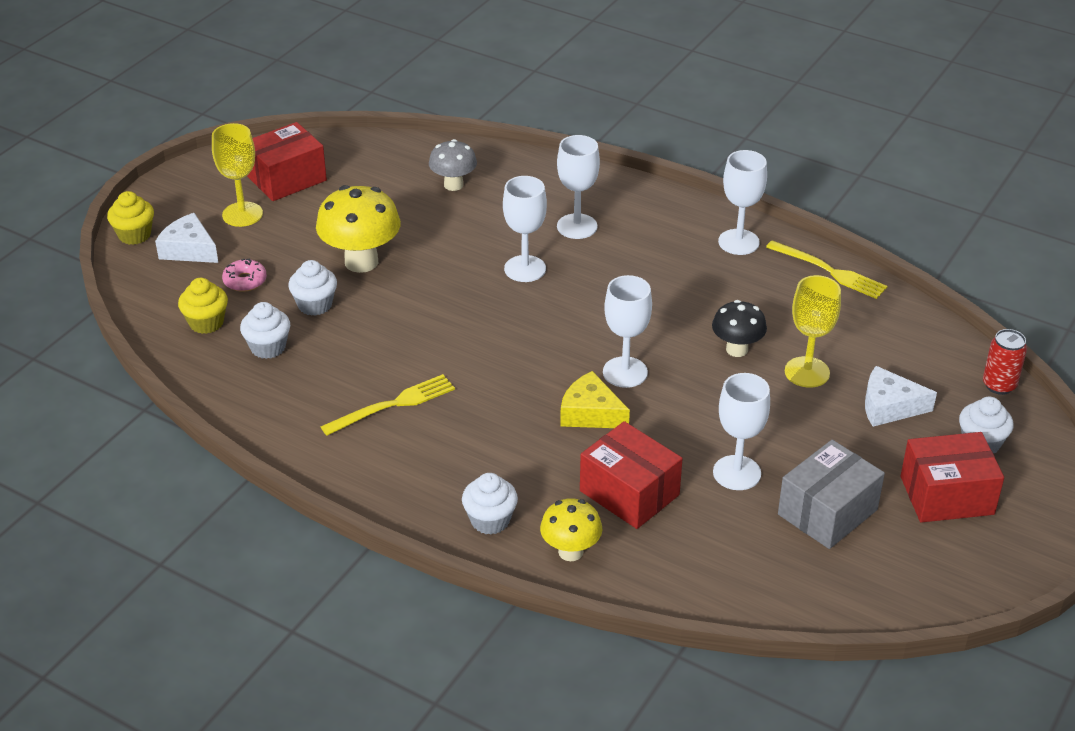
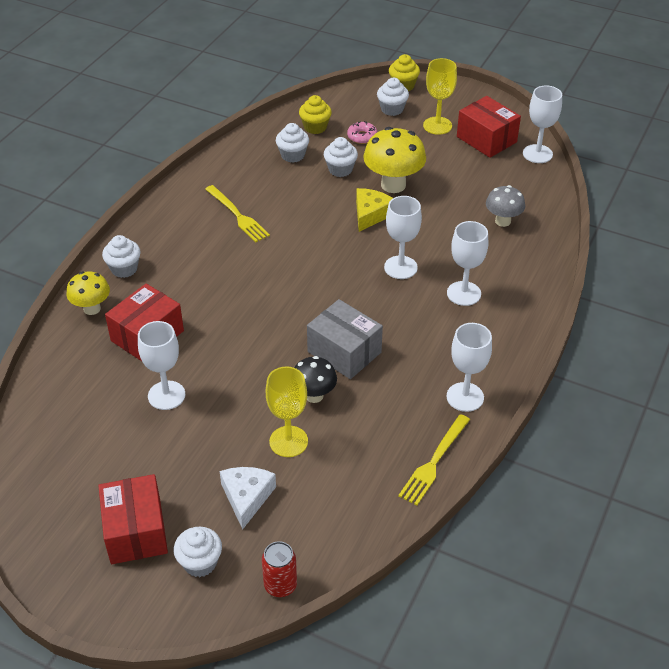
camera: 85 degrees right, 5 degrees up
(189, 249) = (392, 109): white cheese -> white cupcake
(590, 413) = (232, 312): yellow cheese -> yellow cheese (371, 214)
(625, 372) = (280, 329): white goblet -> white goblet (537, 154)
(827, 512) = (121, 450): grey box -> grey box (344, 352)

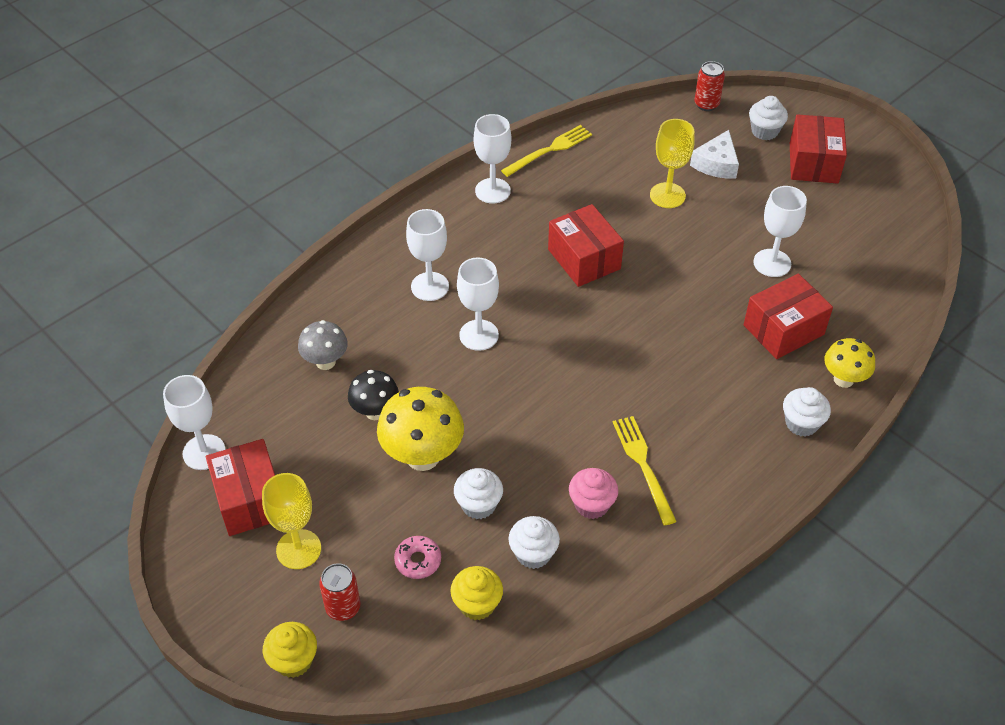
camera: 160 degrees left, 5 degrees up
(265, 186) = (591, 504): none -> pink cupcake
(314, 395) = (630, 227): black mushroom -> black mushroom (375, 412)
(344, 352) = (584, 259): grey box -> red box
(371, 214) = (475, 418): yellow cheese -> none
(392, 109) = (343, 607): white cupcake -> red can

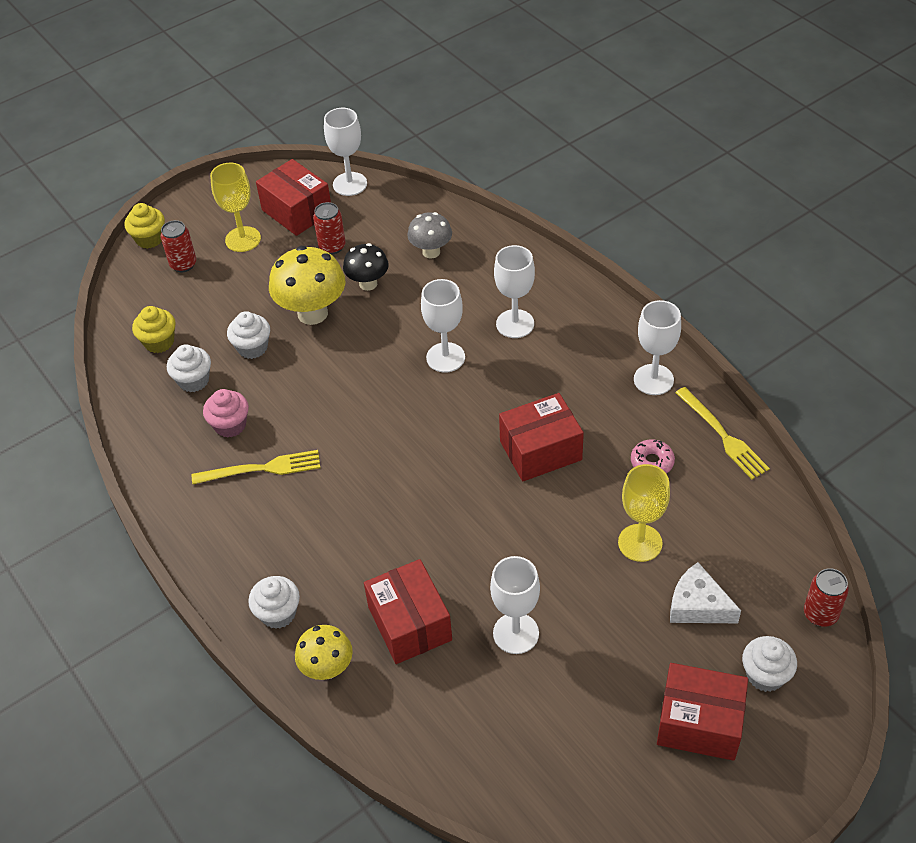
camera: 100 degrees right, 0 degrees up
(250, 500) = (297, 211): red box -> red box turned 60 degrees clockwise
(314, 454) = (332, 246): none -> red can
(418, 561) = (210, 308): pink donut -> pink donut (652, 462)

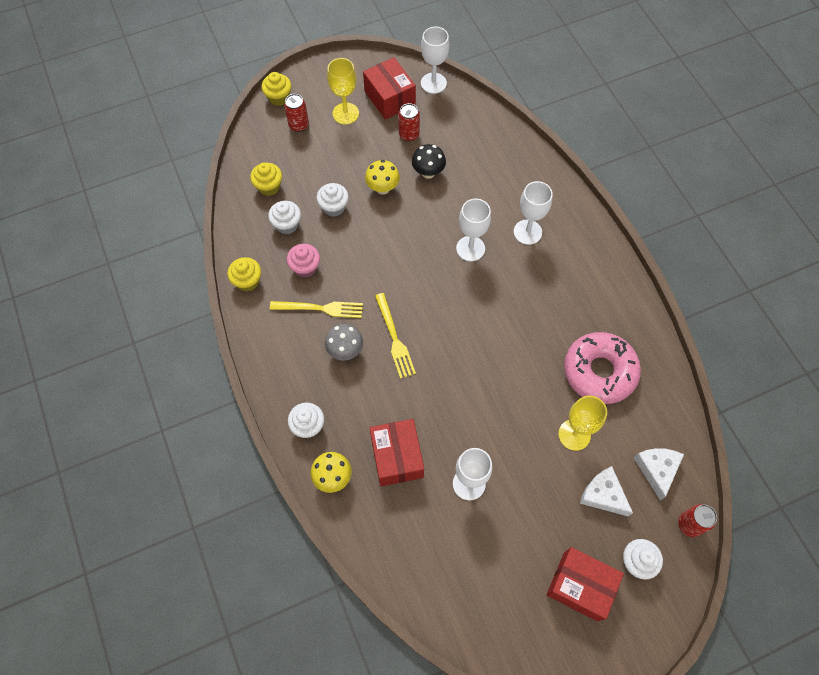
camera: 10 degrees right, 15 degrees up
(154, 458) = (248, 281): none -> yellow cupcake
(312, 313) = (383, 188): yellow mushroom -> yellow mushroom, size x0.61
(431, 252) = (480, 156): grey mushroom -> grey mushroom (345, 351)
(540, 450) = (521, 342): red box -> none
(652, 462) = (599, 371): pink donut -> pink donut, size x2.31
(653, 380) = (618, 303): white goblet -> none
(723, 436) = (657, 362): yellow fork -> yellow fork (394, 338)
(759, 559) = (656, 470): none -> white cheese

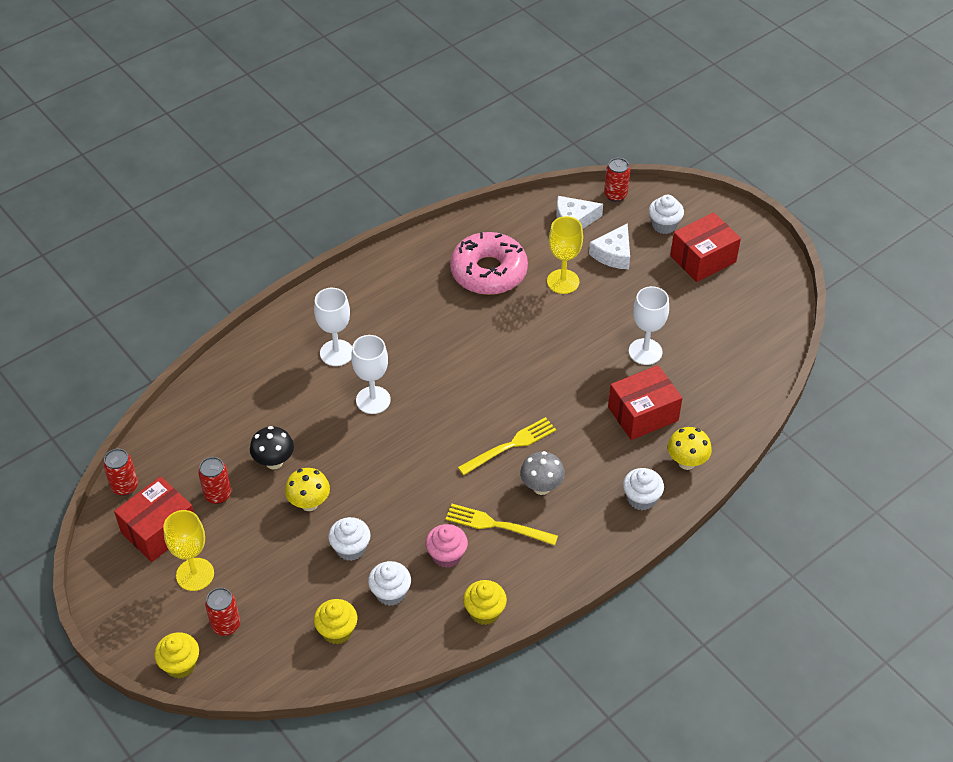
camera: 105 degrees left, 15 degrees down
(320, 308) = (496, 525): yellow fork -> yellow fork turned 60 degrees counterclockwise
(433, 83) = (125, 486): white goblet -> red can
(580, 586) = (703, 259): red box -> red box turned 45 degrees clockwise

